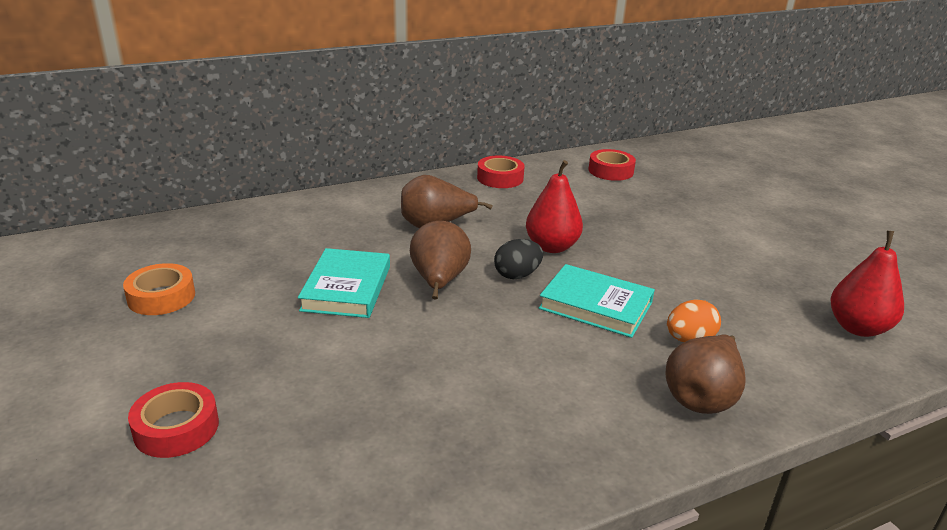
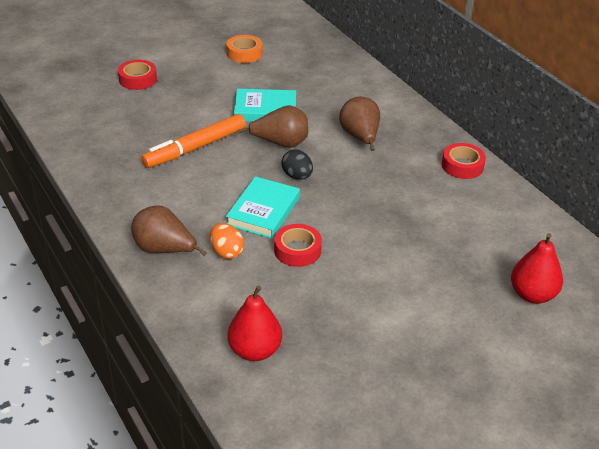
camera: 85 degrees right, 10 degrees up
(438, 359) = (195, 148): none -> orange marker
(551, 247) = (344, 193): red pear -> red pear (532, 295)
(610, 171) = (514, 234): red tape -> red tape (297, 250)

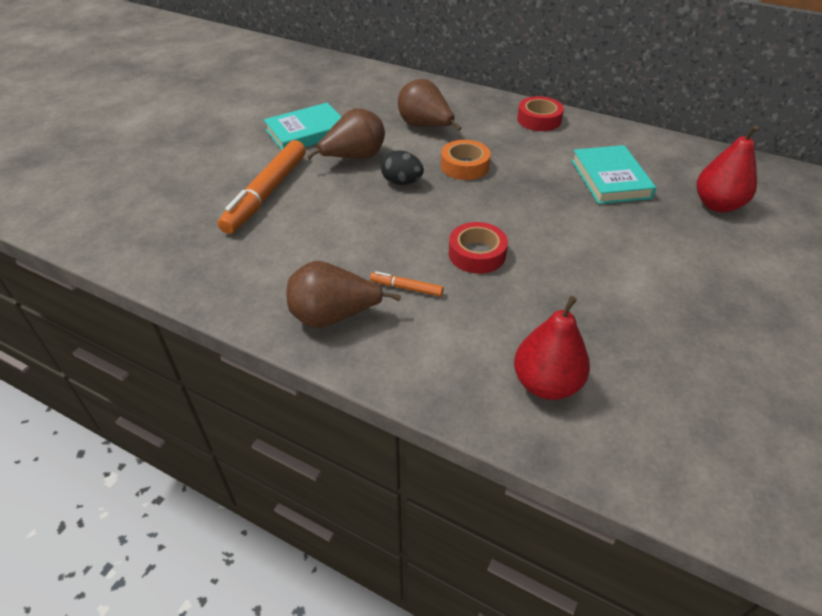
camera: 30 degrees left, 5 degrees up
(138, 79) = (134, 148): red tape -> none
(226, 252) = (406, 288): orange egg -> orange marker
(244, 53) = (235, 89): orange tape -> orange tape (464, 166)
(263, 211) = (402, 229): turquoise book -> turquoise book (610, 179)

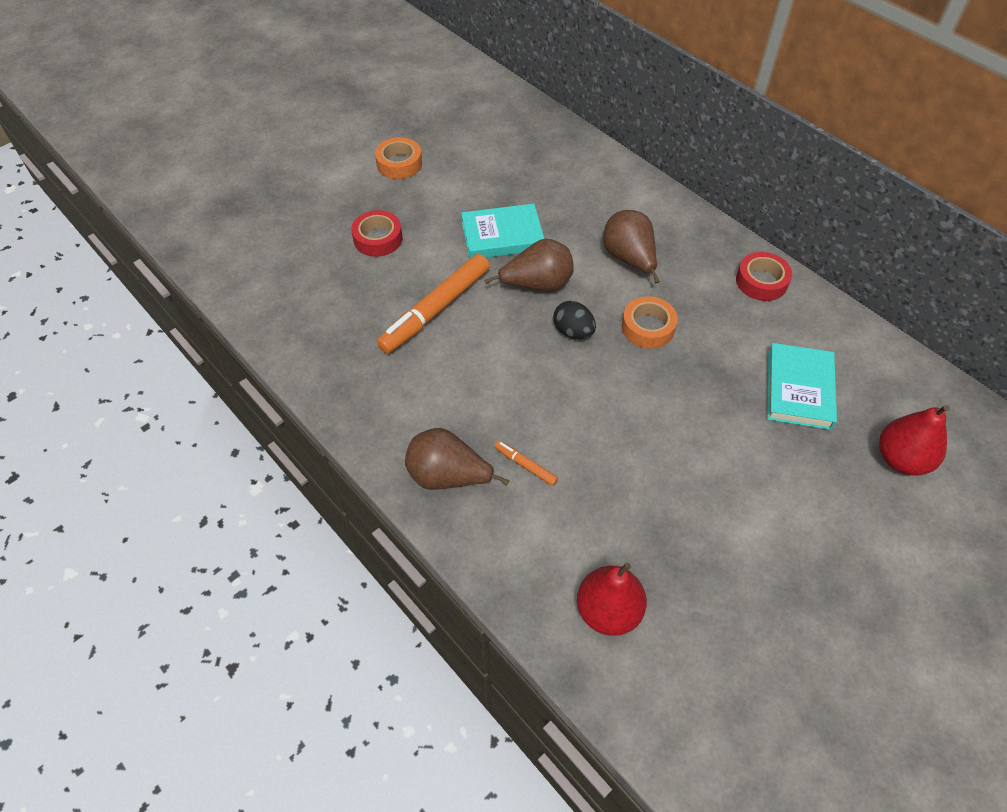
camera: 20 degrees right, 10 degrees up
(191, 103) = (399, 163): none -> orange tape
(477, 254) = (610, 446): red tape -> red tape (378, 238)

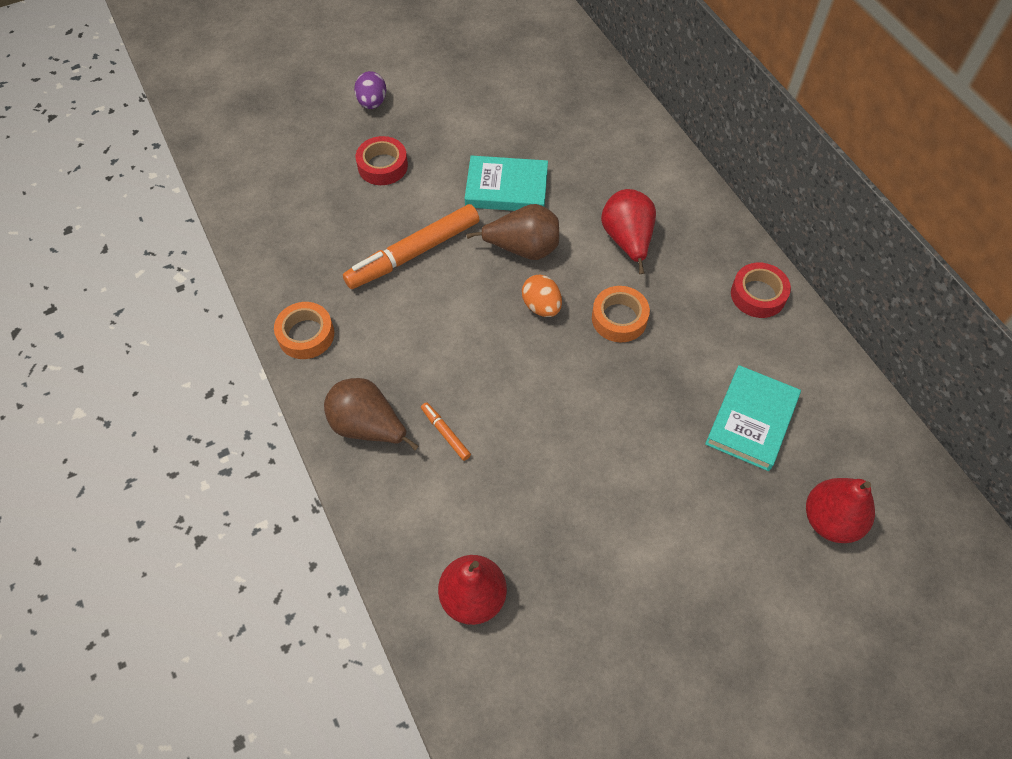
camera: 15 degrees right, 5 degrees up
(348, 185) = (372, 103): none -> purple egg
(399, 163) = (430, 89): orange tape -> orange tape (306, 335)
(573, 332) = (541, 306): black egg -> orange egg
(629, 259) = (627, 241): brown pear -> red pear

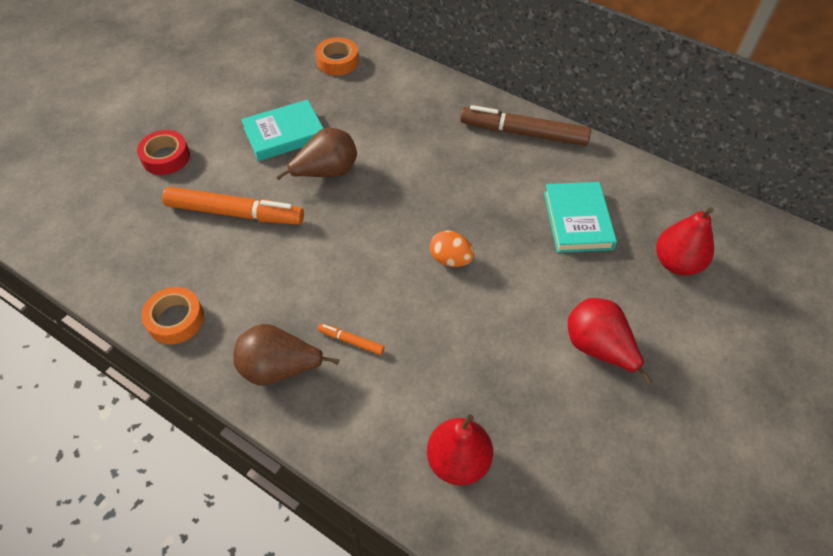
camera: 30 degrees left, 5 degrees down
(372, 103) = (127, 113): purple egg -> none
(413, 253) = (235, 213): orange marker -> orange marker turned 105 degrees counterclockwise
(541, 306) = (368, 208): orange egg -> orange egg (450, 259)
(619, 318) = (434, 191): orange tape -> orange tape (338, 61)
(627, 241) = (404, 134): red pear -> red pear (598, 348)
(758, 295) = (523, 133): red tape -> brown marker

